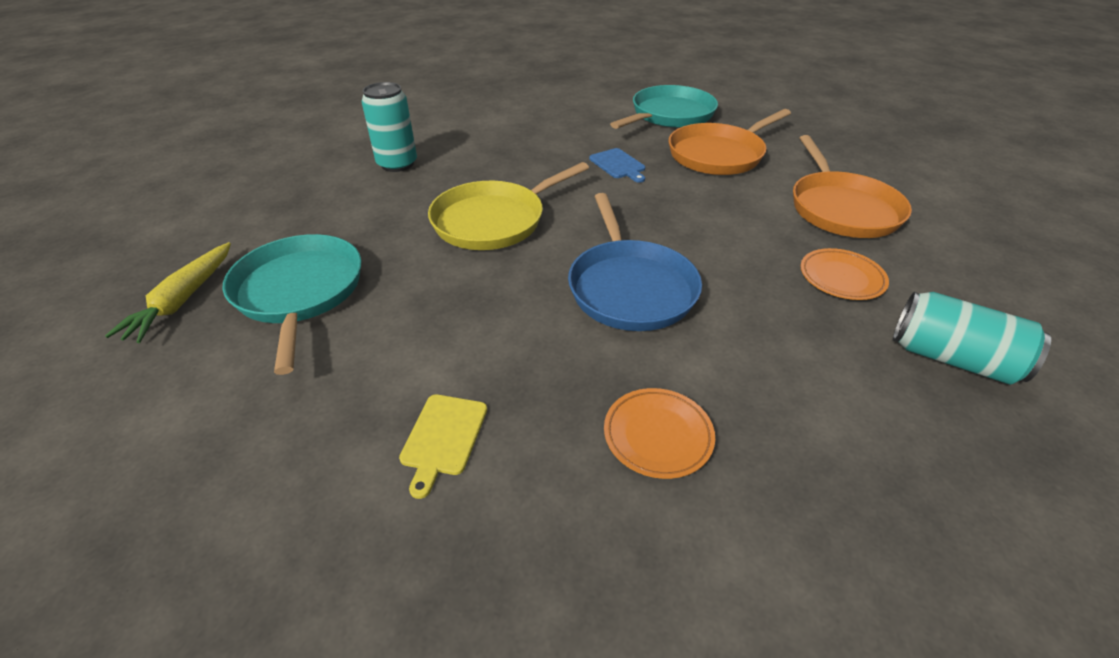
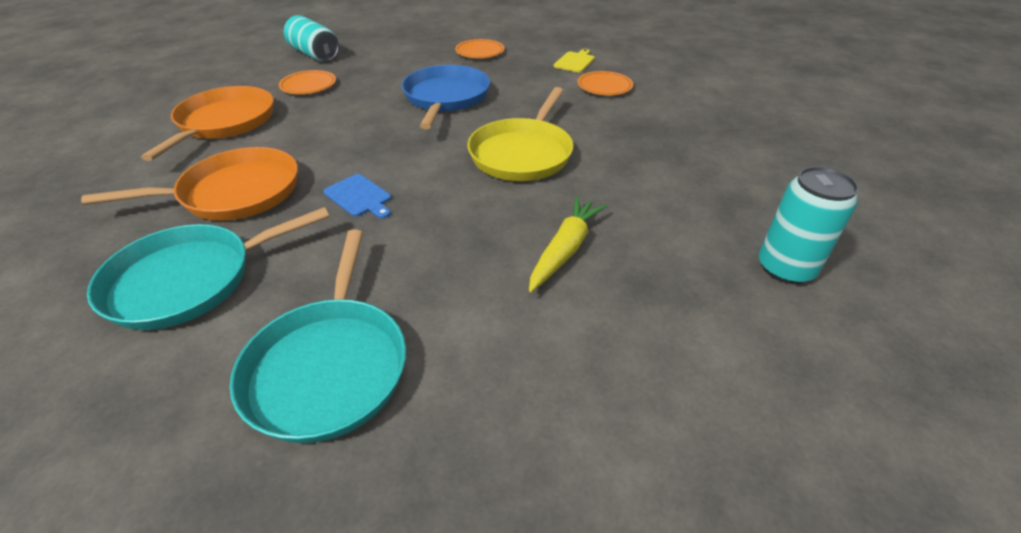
camera: 165 degrees left, 0 degrees up
(183, 300) = (759, 129): yellow carrot -> yellow carrot (565, 250)
(299, 292) = (675, 123): turquoise pan -> turquoise pan (329, 366)
(389, 358) = (604, 87): none -> orange plate
(397, 164) = (624, 242): turquoise can -> turquoise can (785, 268)
(493, 221) = (522, 154): yellow pan -> yellow pan turned 135 degrees clockwise
(618, 165) = (359, 197): blue cutting board -> blue cutting board turned 150 degrees clockwise

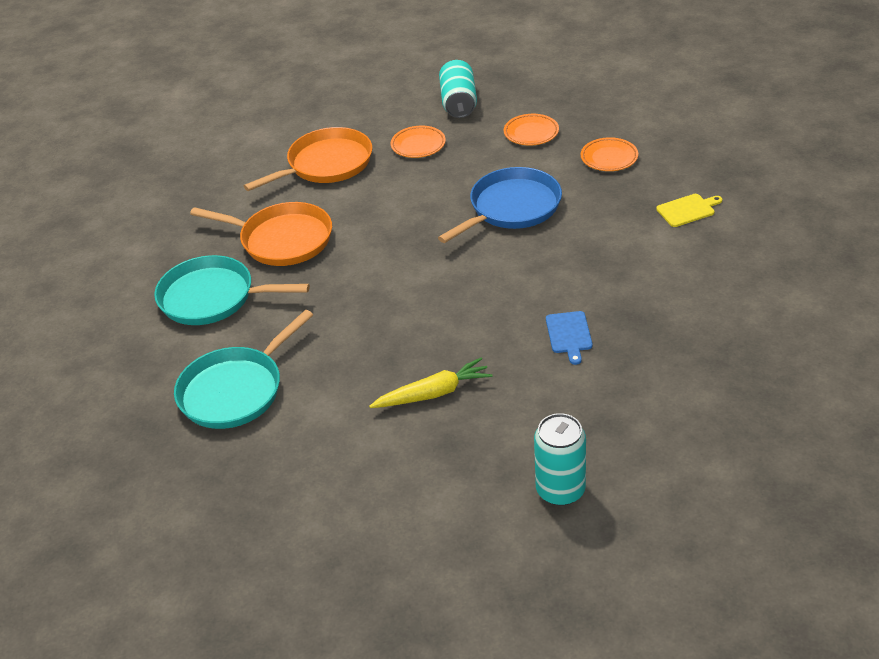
camera: 45 degrees right, 0 degrees up
(359, 197) = (351, 281): blue cutting board -> blue cutting board (569, 334)
(522, 154) = (503, 298): yellow pan -> none
(604, 87) = (670, 257): orange plate -> orange plate (531, 133)

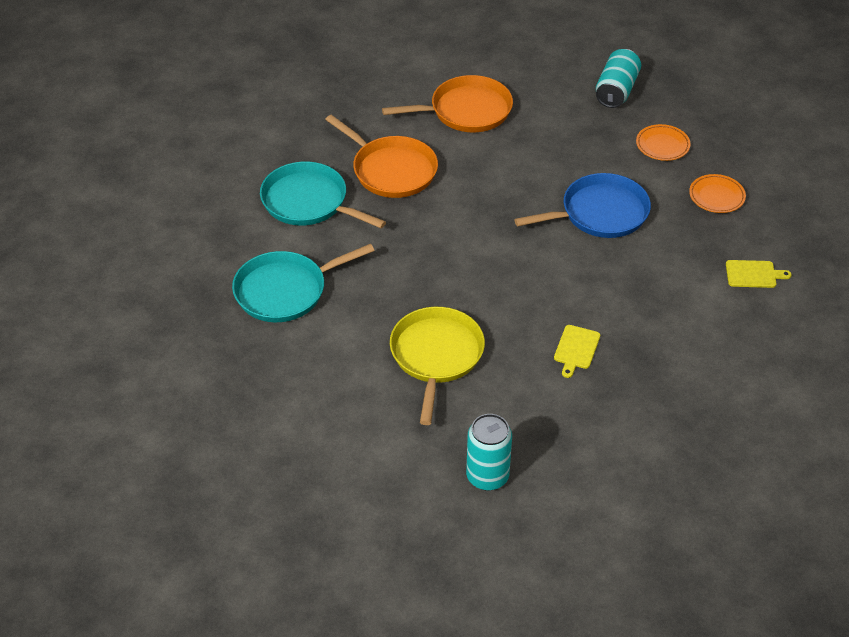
camera: 20 degrees right, 5 degrees up
(418, 145) = (555, 121): orange plate -> none
(433, 393) = (436, 356): yellow carrot -> yellow pan
(569, 334) = (576, 349): blue cutting board -> yellow cutting board

